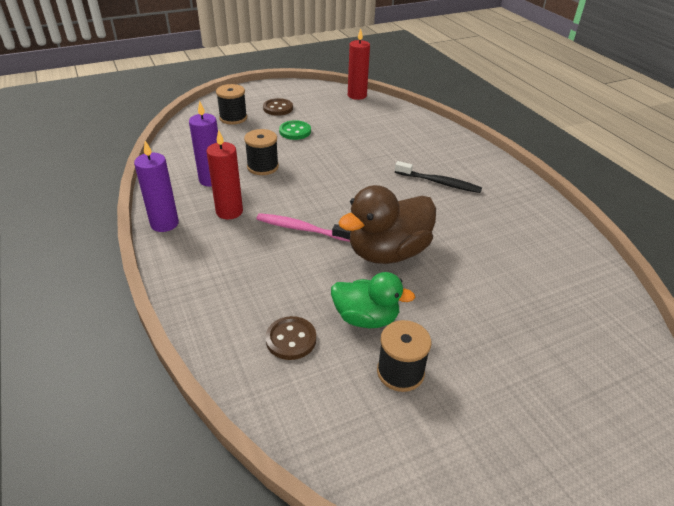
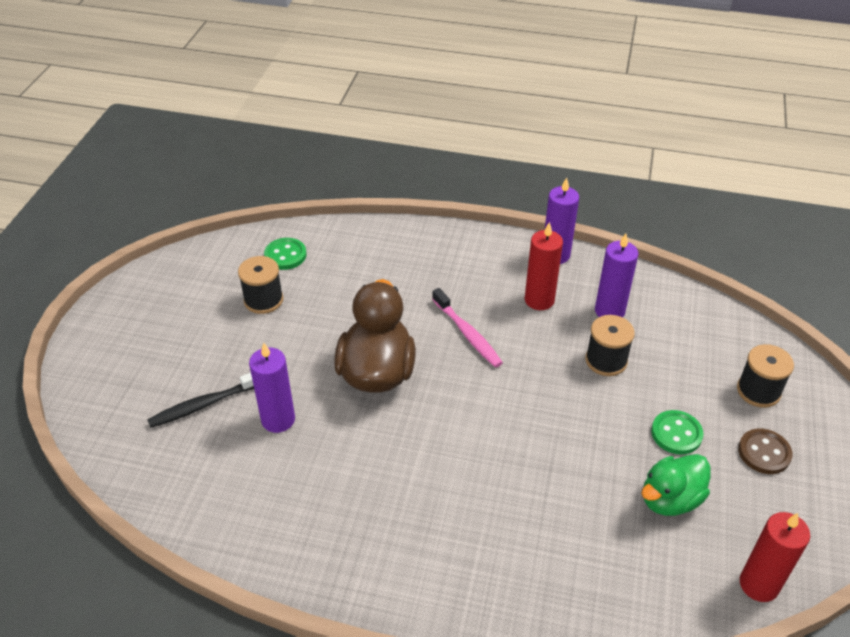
camera: 130 degrees right, 5 degrees up
(291, 339) = (350, 265): brown button -> none
(301, 229) = (467, 333): pink toothbrush -> pink toothbrush turned 90 degrees clockwise
(325, 402) = (285, 255): none -> green button
(366, 318) = (324, 312): green duck -> green duck (670, 499)
(439, 182) = (440, 500): black toothbrush -> black toothbrush (204, 404)
(487, 275) = (278, 419): none -> purple candle

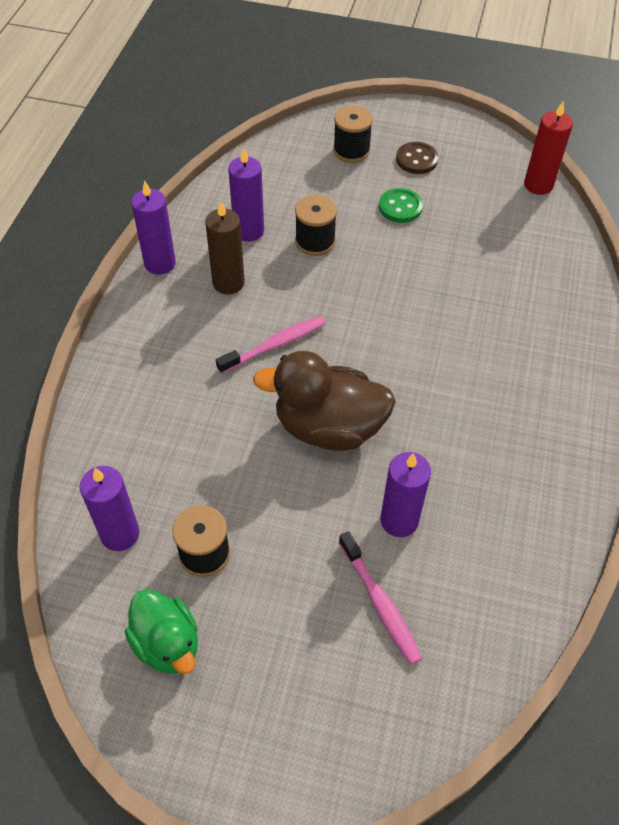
camera: 90 degrees left, 10 degrees up
(204, 404) = (380, 603): black toothbrush -> pink toothbrush
(285, 255) = (120, 534): green button -> purple candle
(539, 300) = (228, 283): red candle -> brown candle
(670, 499) = (468, 221): green duck -> green duck (167, 643)

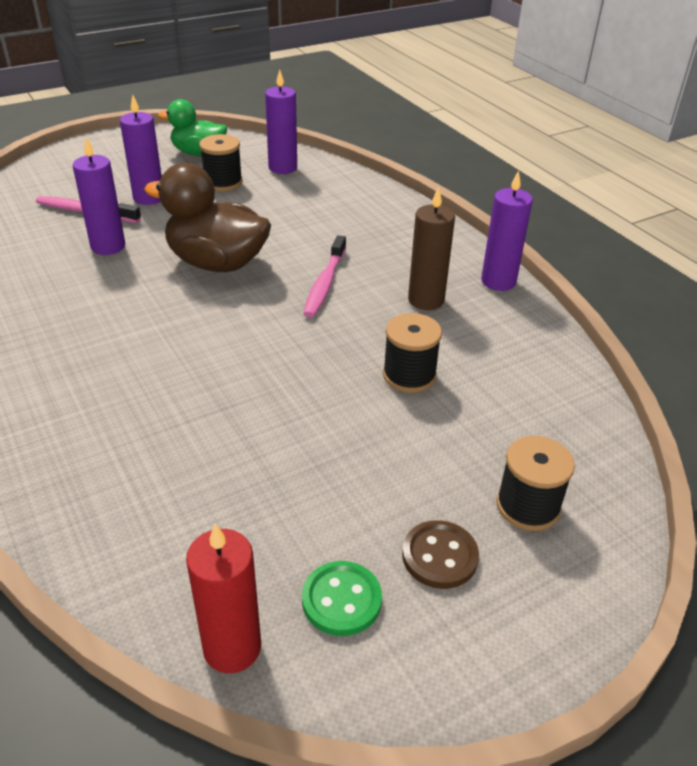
camera: 135 degrees right, 15 degrees down
(249, 231) = (479, 346): purple candle -> purple candle (149, 198)
(328, 427) = (217, 263): brown duck -> brown duck turned 120 degrees counterclockwise
(400, 207) = (376, 471): green button -> green button (341, 600)

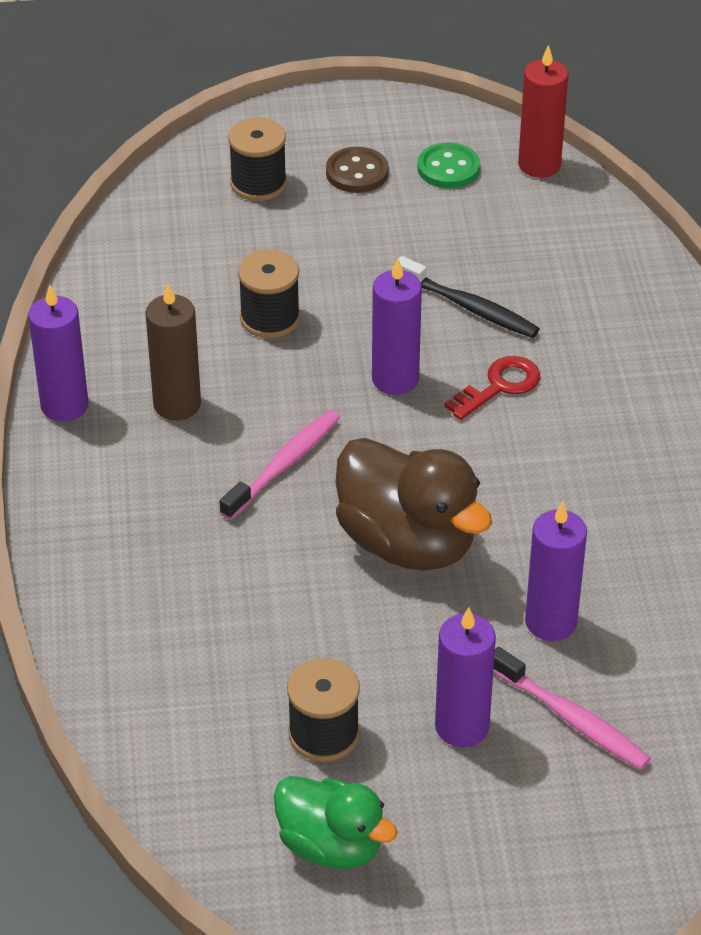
camera: 155 degrees left, 5 degrees up
(189, 373) = (500, 386): none -> red key
(243, 433) = (469, 307): none -> black toothbrush
(283, 168) = (200, 746): purple candle -> purple candle (395, 379)

